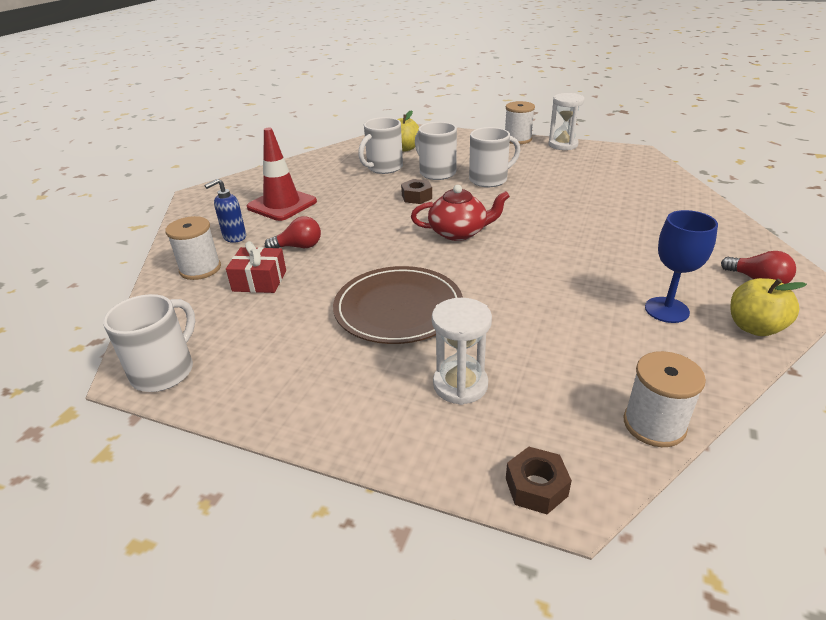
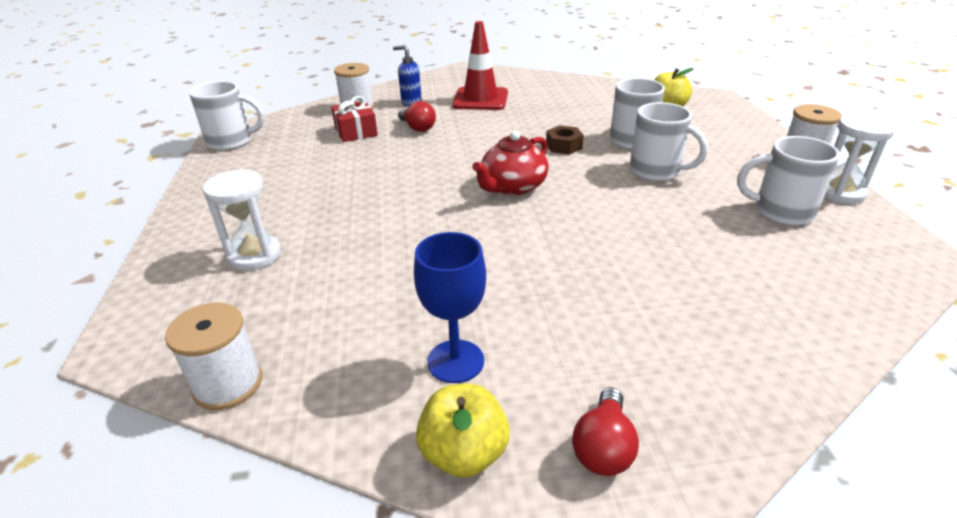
camera: 60 degrees right, 0 degrees up
(384, 168) = (606, 114): white mug -> white mug (781, 212)
(398, 308) = (352, 196): brown plate -> none
(459, 232) = (512, 187): red teapot -> red teapot turned 75 degrees clockwise
(536, 487) = (131, 326): brown nut -> none

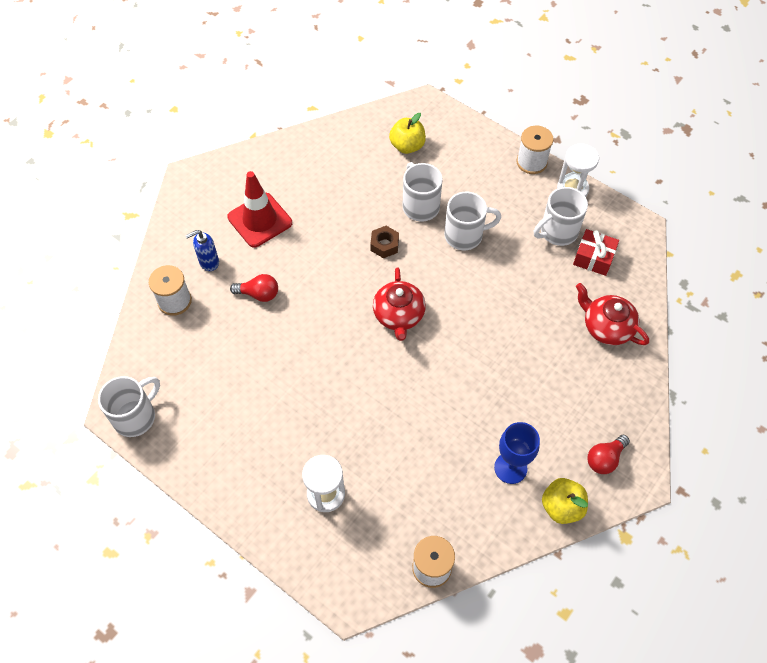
camera: 45 degrees left, 25 degrees up
(356, 132) = (218, 332): red gift -> red gift (593, 258)
(603, 447) = (604, 459): red light bulb -> red light bulb turned 75 degrees clockwise
(769, 314) = (606, 327): none -> red teapot

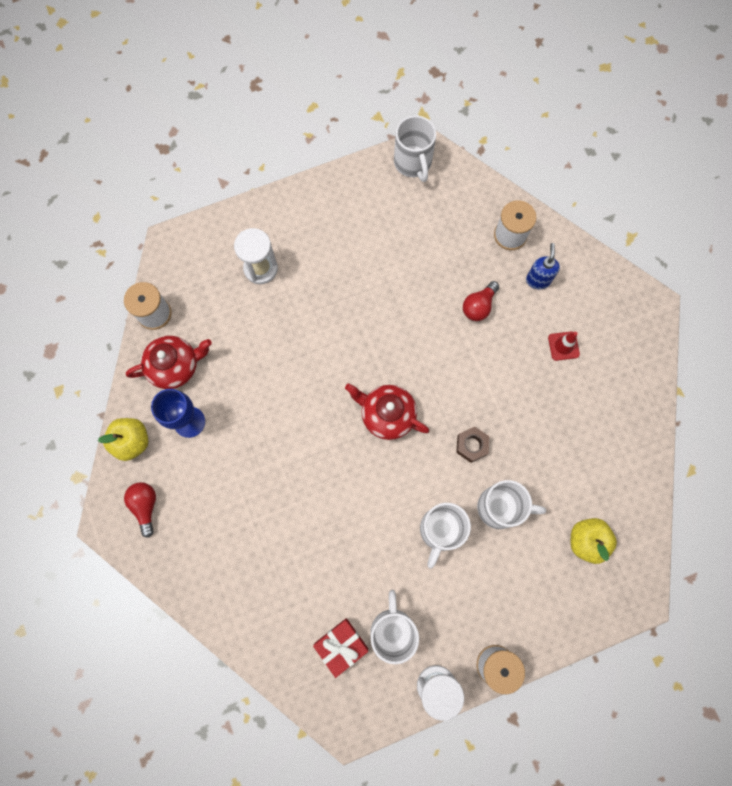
camera: 120 degrees right, 15 degrees up
(260, 220) = (563, 346): red traffic cone -> red traffic cone, size x0.51
(606, 327) = (261, 601): red teapot -> red teapot (175, 366)

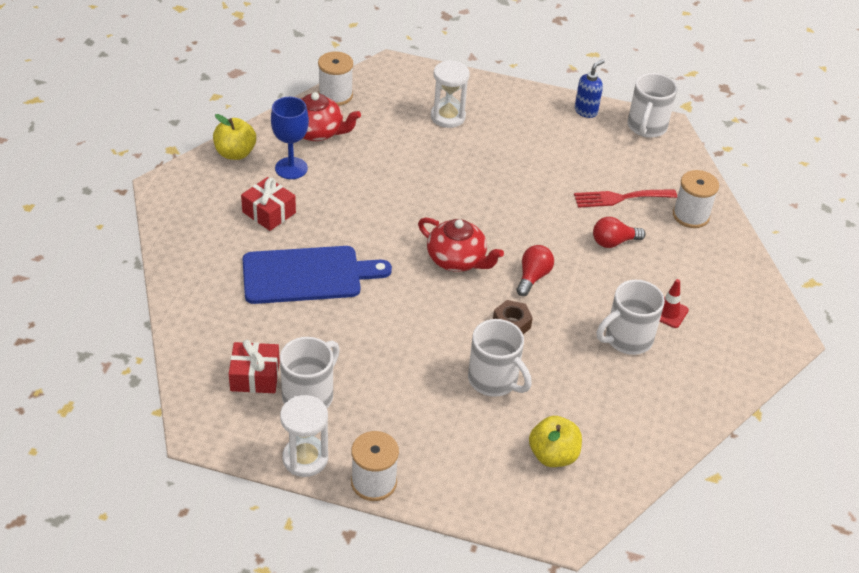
camera: 35 degrees right, 30 degrees down
(145, 506) = (202, 194): red light bulb -> red light bulb (533, 277)
(213, 482) = (269, 212): none -> red gift
(295, 520) = (307, 275): none -> blue cutting board
(387, 415) = (457, 260): red teapot -> red teapot turned 150 degrees clockwise
(440, 530) = (423, 360): white mug -> white mug (627, 339)
(450, 256) = (620, 198): none -> red fork
(537, 280) = (687, 257): blue soap dispenser -> blue soap dispenser (586, 111)

